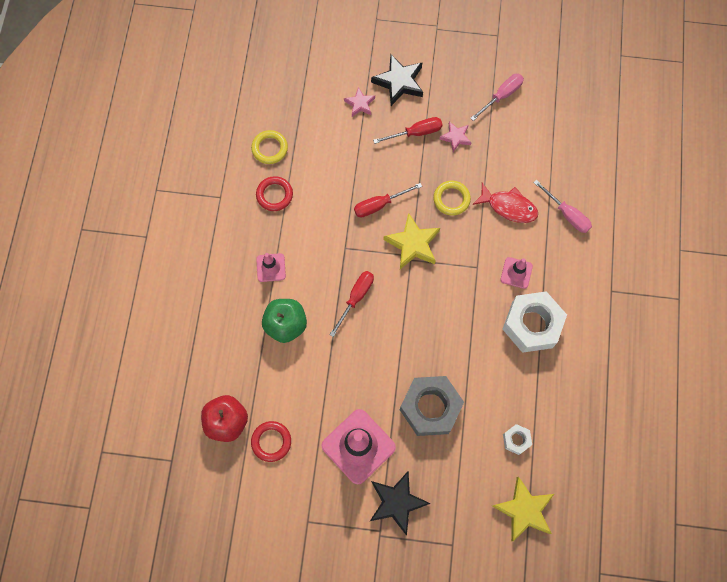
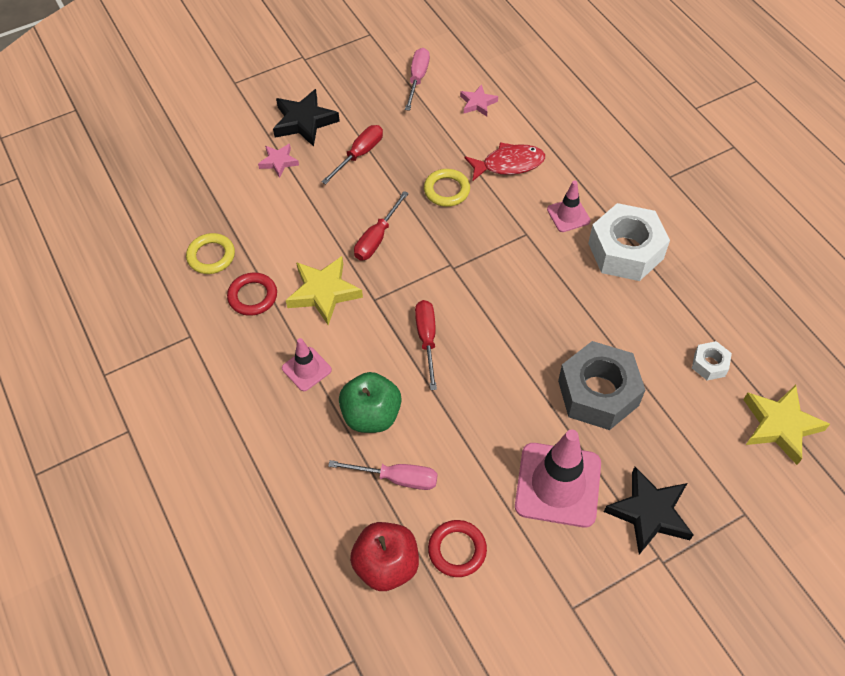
camera: 35 degrees left, 15 degrees down
(413, 244) = (443, 252): yellow star -> yellow star (324, 292)
(456, 137) = (403, 136): pink star -> pink star (478, 103)
(566, 214) = (568, 138): pink screwdriver -> pink screwdriver (397, 478)

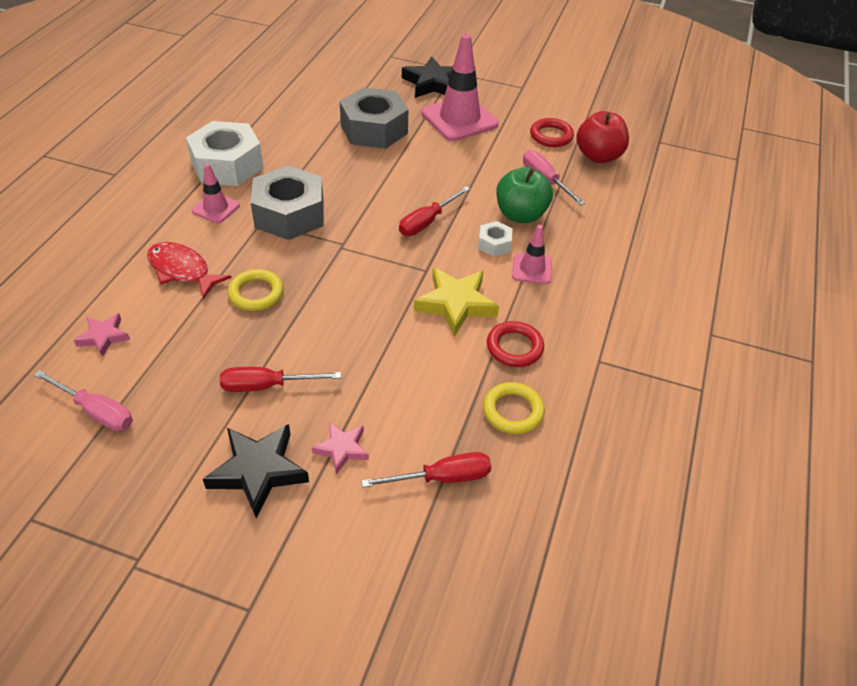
camera: 135 degrees left, 10 degrees down
(377, 238) = (361, 306): red screwdriver -> red screwdriver (442, 478)
(417, 79) = (96, 411): pink screwdriver -> pink screwdriver turned 120 degrees counterclockwise
(520, 255) = (289, 214): none -> grey nut
(709, 364) = (296, 97): white nut -> white nut (494, 244)
(780, 426) = (314, 61): yellow star -> none

